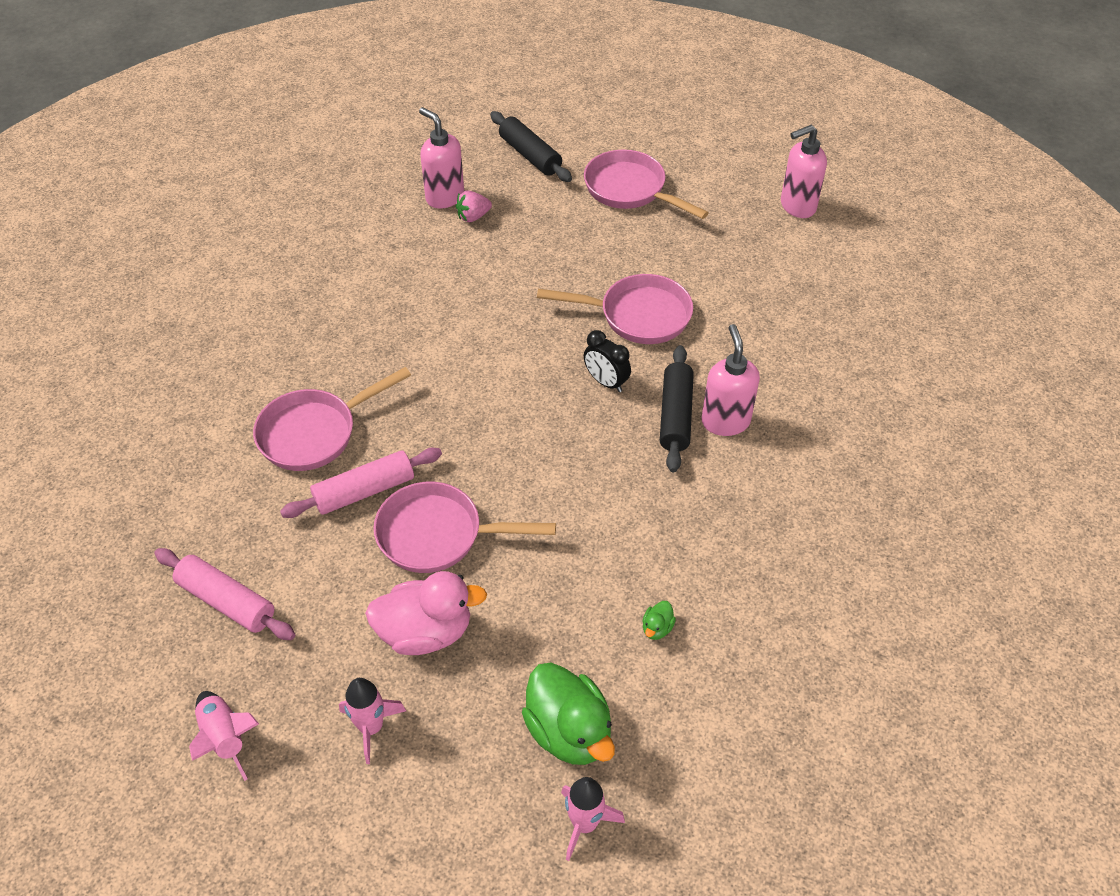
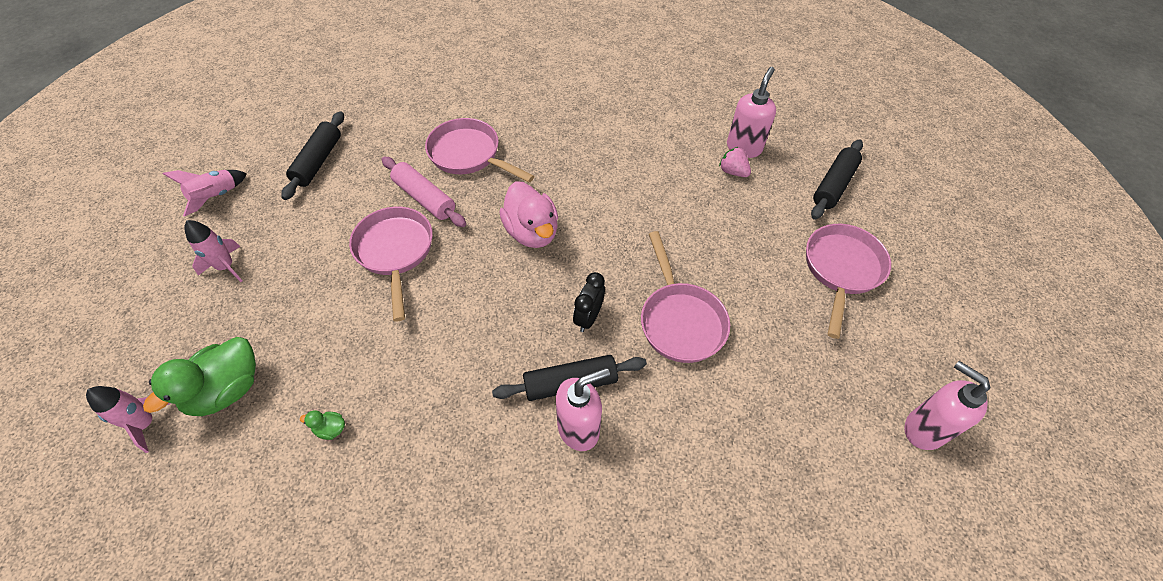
camera: 70 degrees right, 5 degrees up
(227, 601) = (318, 161): pink rolling pin -> black rolling pin
(426, 632) = (307, 272): pink duck -> pink duck (532, 232)

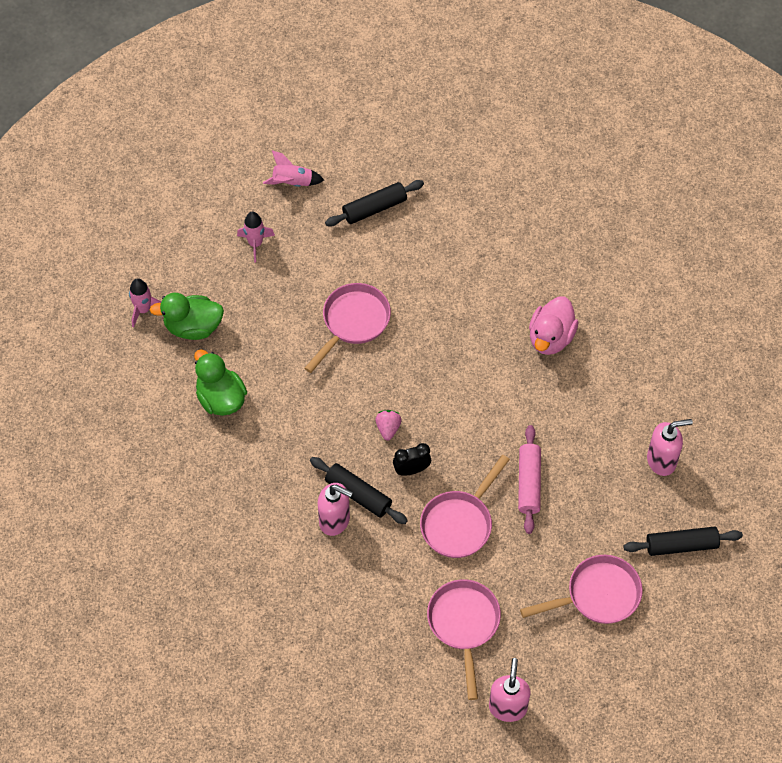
camera: 50 degrees right, 5 degrees up
(330, 429) = (221, 398): green duck -> green duck, size x2.42
(424, 198) = (408, 299): pink rolling pin -> pink rolling pin (528, 483)
(469, 155) = (471, 291): pink pan -> pink pan (464, 625)
(532, 232) = (444, 385): pink duck -> pink duck (550, 338)
(733, 172) = (627, 469): pink strawberry -> pink strawberry (388, 428)

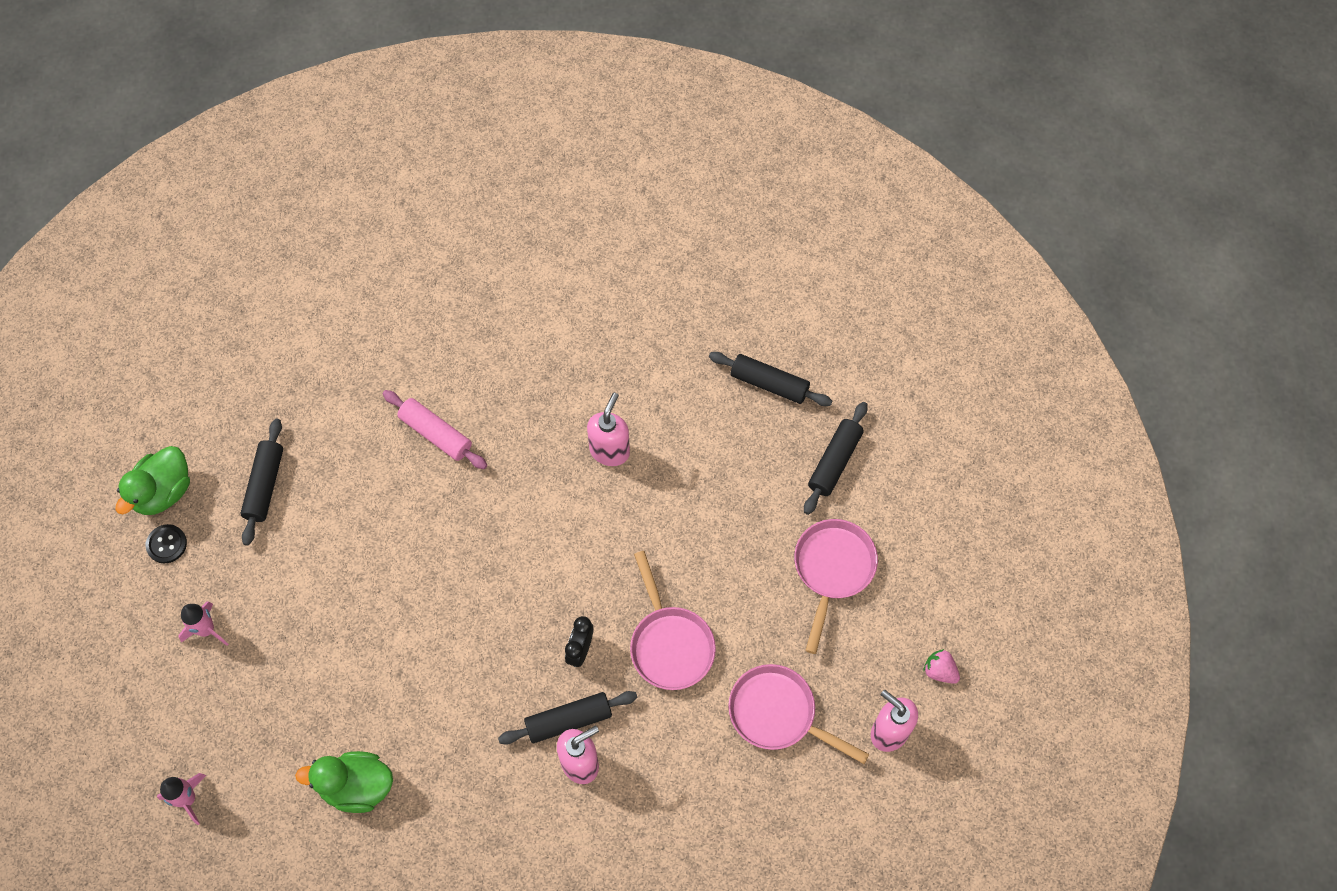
camera: 55 degrees left, 5 degrees up
(193, 327) = (250, 760): green duck -> green duck (163, 492)
(292, 182) = (166, 544): pink rocket -> black button
(353, 322) = (376, 595): pink pan -> none
(388, 428) = (519, 641): pink strawberry -> pink strawberry (939, 671)
(528, 483) = (675, 551): pink rolling pin -> pink rolling pin (436, 434)
(550, 338) = (539, 423): pink duck -> none
(662, 461) = (739, 418): pink soap dispenser -> pink soap dispenser (610, 451)
(705, 463) = (769, 383): none -> black rolling pin

